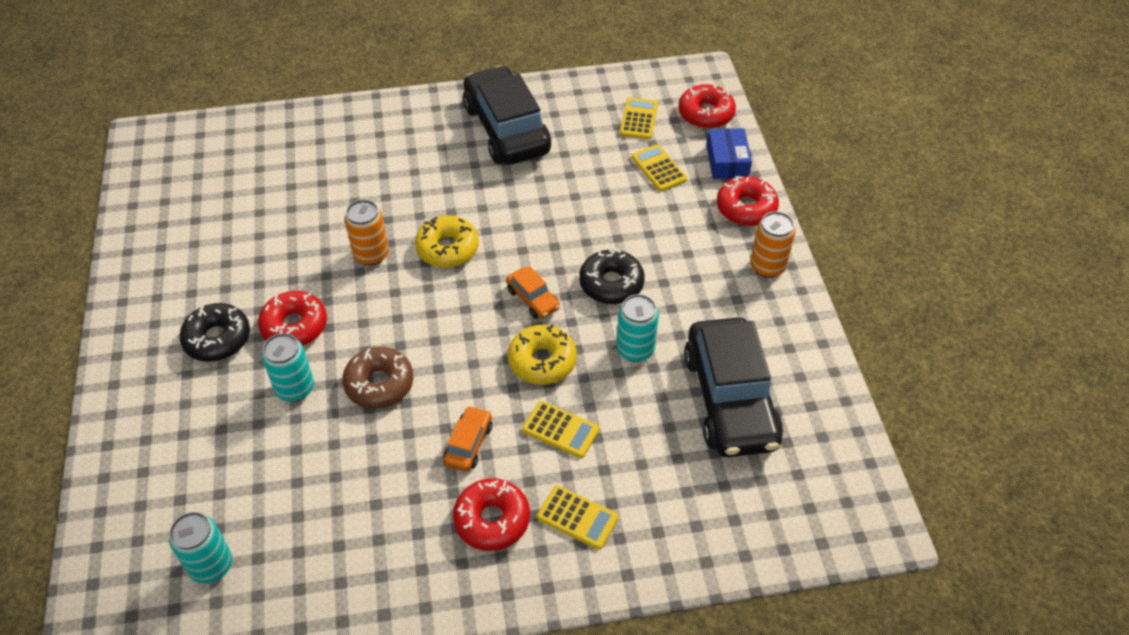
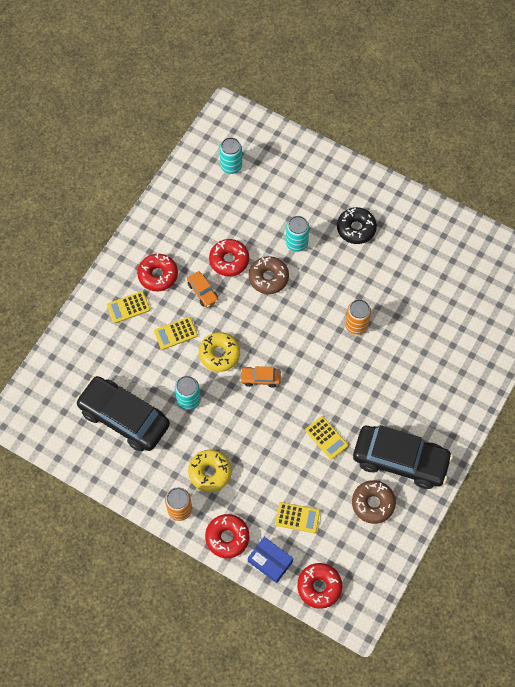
camera: 130 degrees right, 15 degrees up
(294, 326) = (336, 264): red donut -> red donut (229, 260)
(447, 248) = (330, 363): yellow donut -> yellow donut (210, 472)
(577, 123) = (373, 503): none -> brown donut
(611, 284) = (237, 422): black donut -> none
(638, 119) = (347, 542): yellow calculator -> yellow calculator (326, 438)

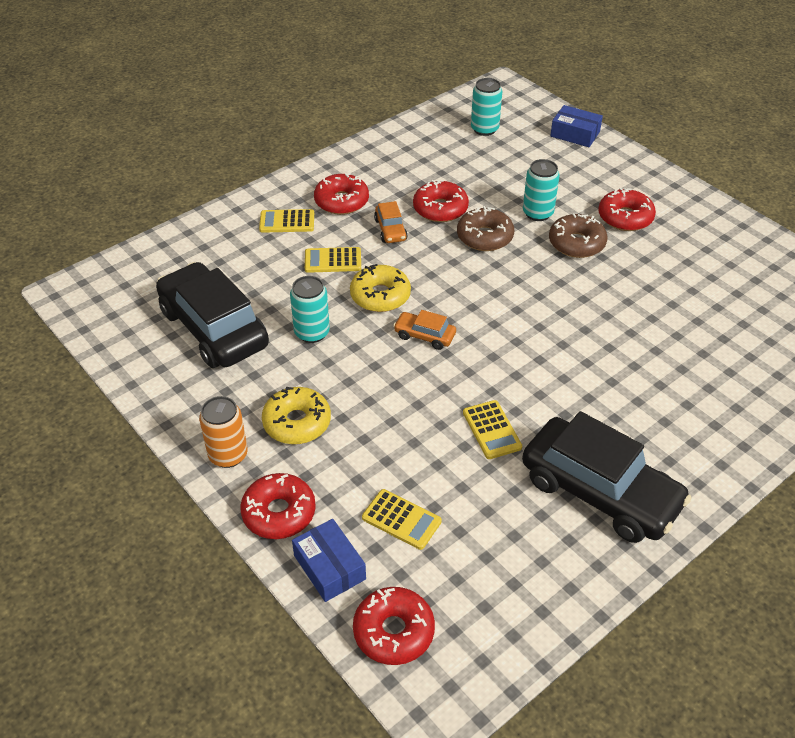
camera: 20 degrees right, 20 degrees down
(298, 151) = (575, 134): none -> blue box
(356, 228) = (625, 217): black donut -> red donut
(356, 325) = (588, 313): orange can -> none
(373, 503) = (533, 537): brown donut -> brown donut (576, 243)

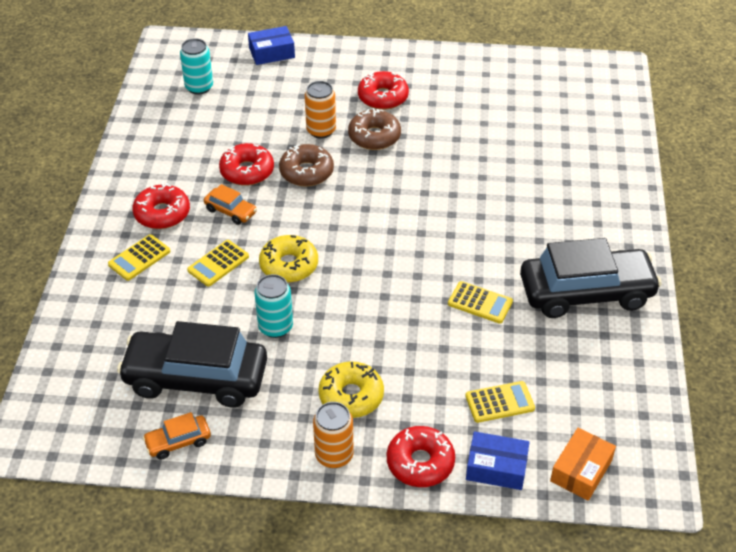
camera: 45 degrees left, 0 degrees up
(393, 631) = (581, 471): red donut -> orange box
(424, 336) = (357, 272): orange car -> orange car (178, 442)
(537, 213) = (321, 130): turquoise can -> orange can

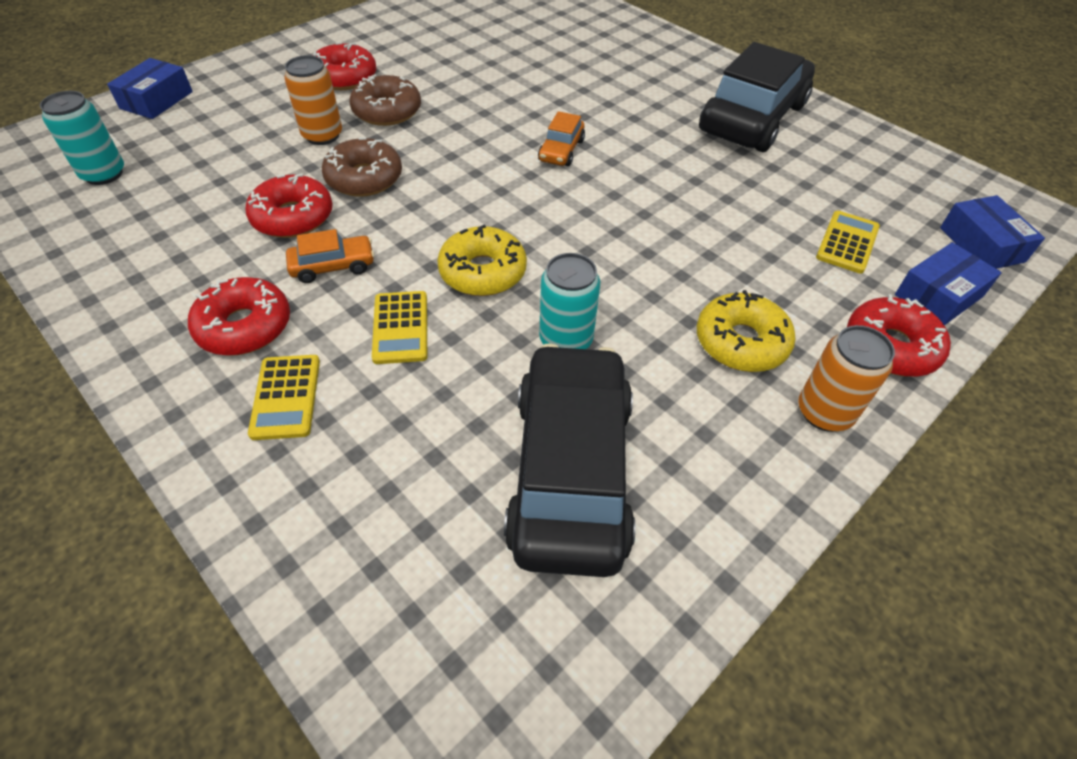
camera: 50 degrees left, 5 degrees up
(178, 442) = (669, 566): orange car -> orange car (561, 150)
(196, 378) = (570, 471): black car -> black car turned 135 degrees clockwise
(480, 303) = (698, 179): yellow calculator -> none
(581, 471) = (981, 244): orange box -> blue box

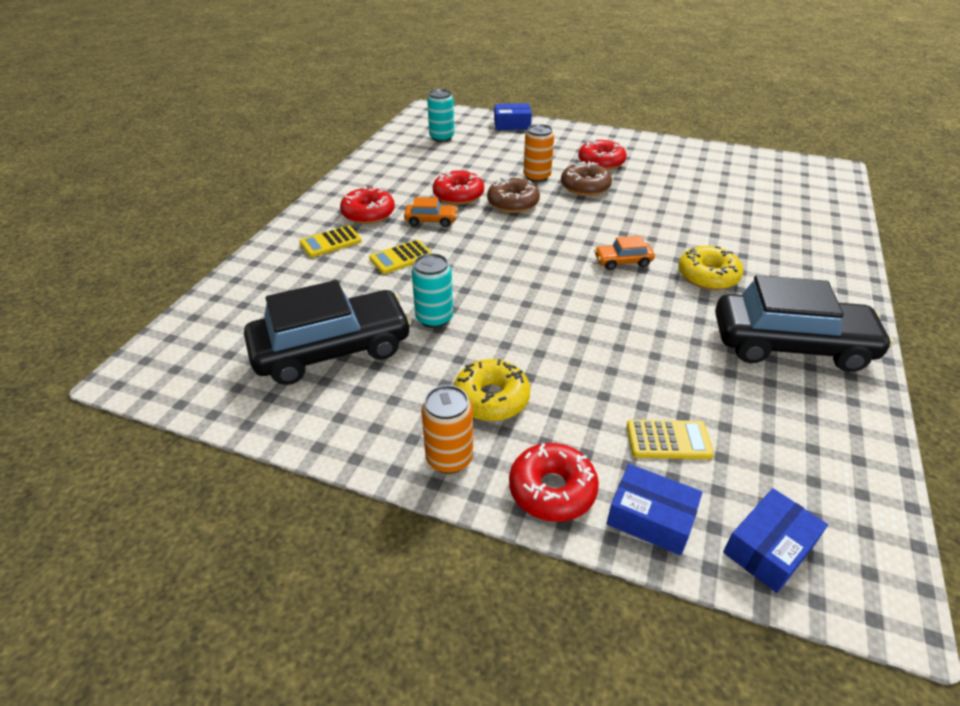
camera: 65 degrees right, 10 degrees down
(333, 266) = (431, 220): orange car -> orange car turned 45 degrees counterclockwise
(483, 272) = (469, 269): yellow donut -> yellow donut (708, 276)

